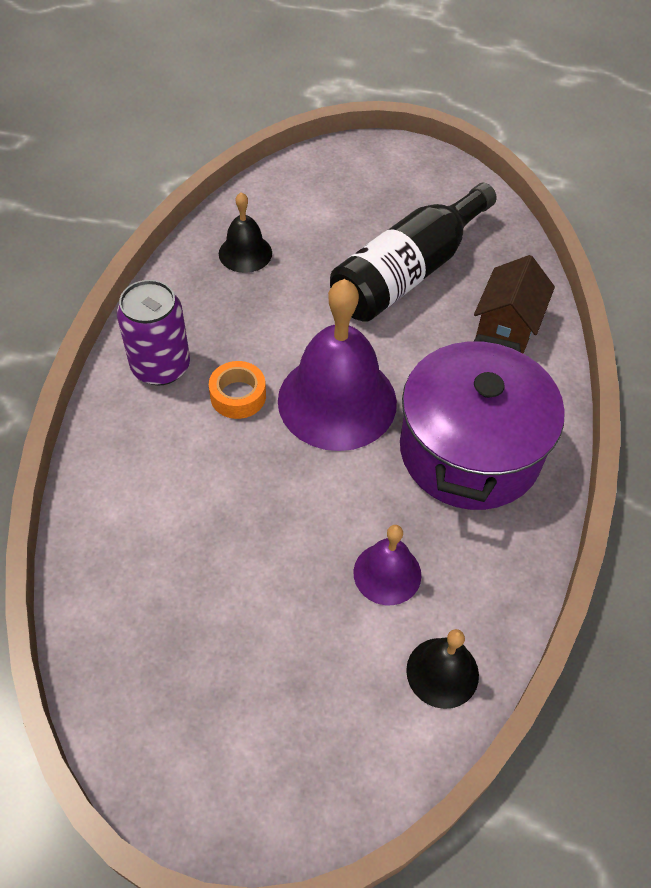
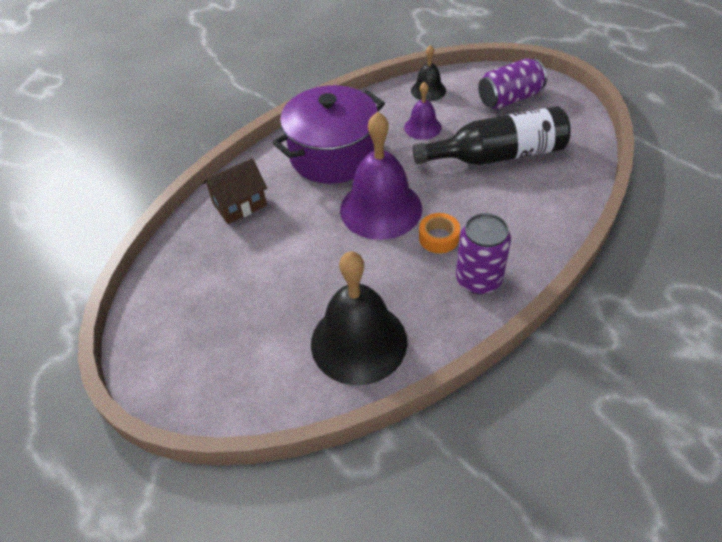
camera: 140 degrees left, 5 degrees down
(245, 253) = (359, 342): black bell -> black bell, size x1.98
(286, 731) = (509, 98): none -> purple can
(408, 272) = (259, 267): black bottle -> black bottle (497, 155)

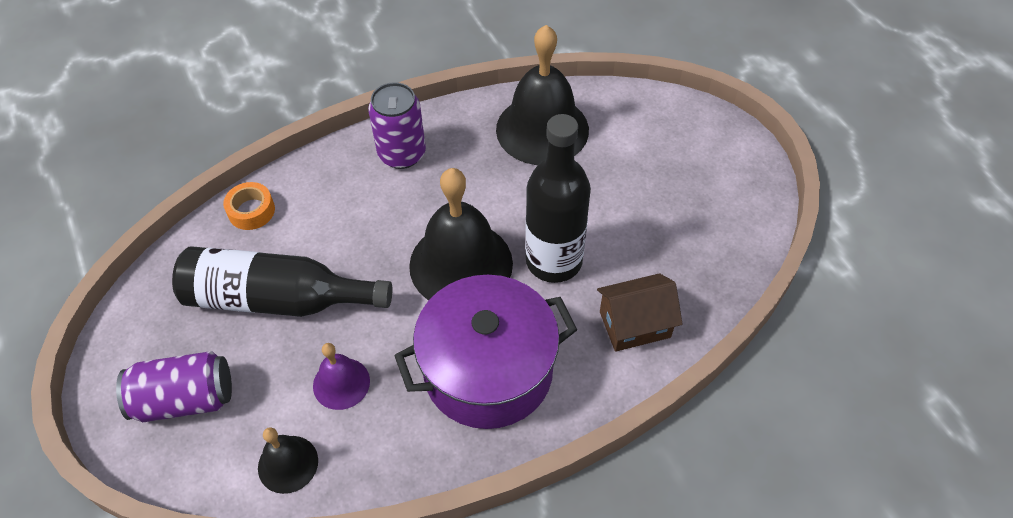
camera: 165 degrees left, 5 degrees up
(310, 229) = (554, 261): none -> black bottle
(381, 208) = (461, 264): purple bell -> black bell
(439, 238) = (415, 208): orange tape -> orange tape (251, 211)

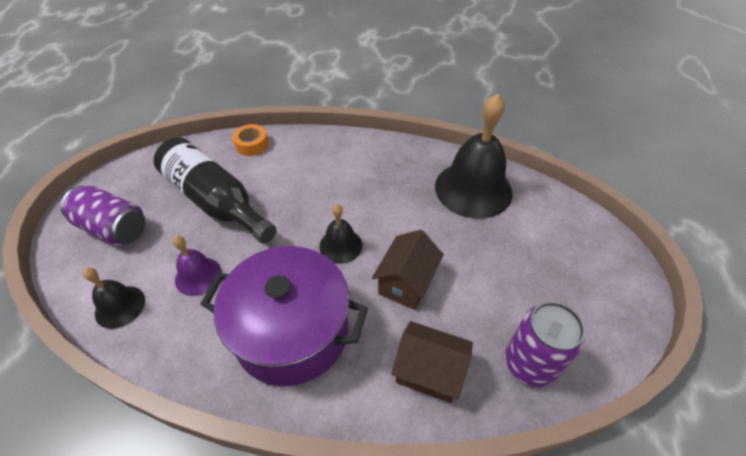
camera: 35 degrees right, 5 degrees down
(402, 154) = (366, 157): purple can -> purple can (529, 363)
(461, 264) = (340, 245): black bell -> black bell, size x0.51
(554, 261) = (406, 282): black bottle -> brown house

